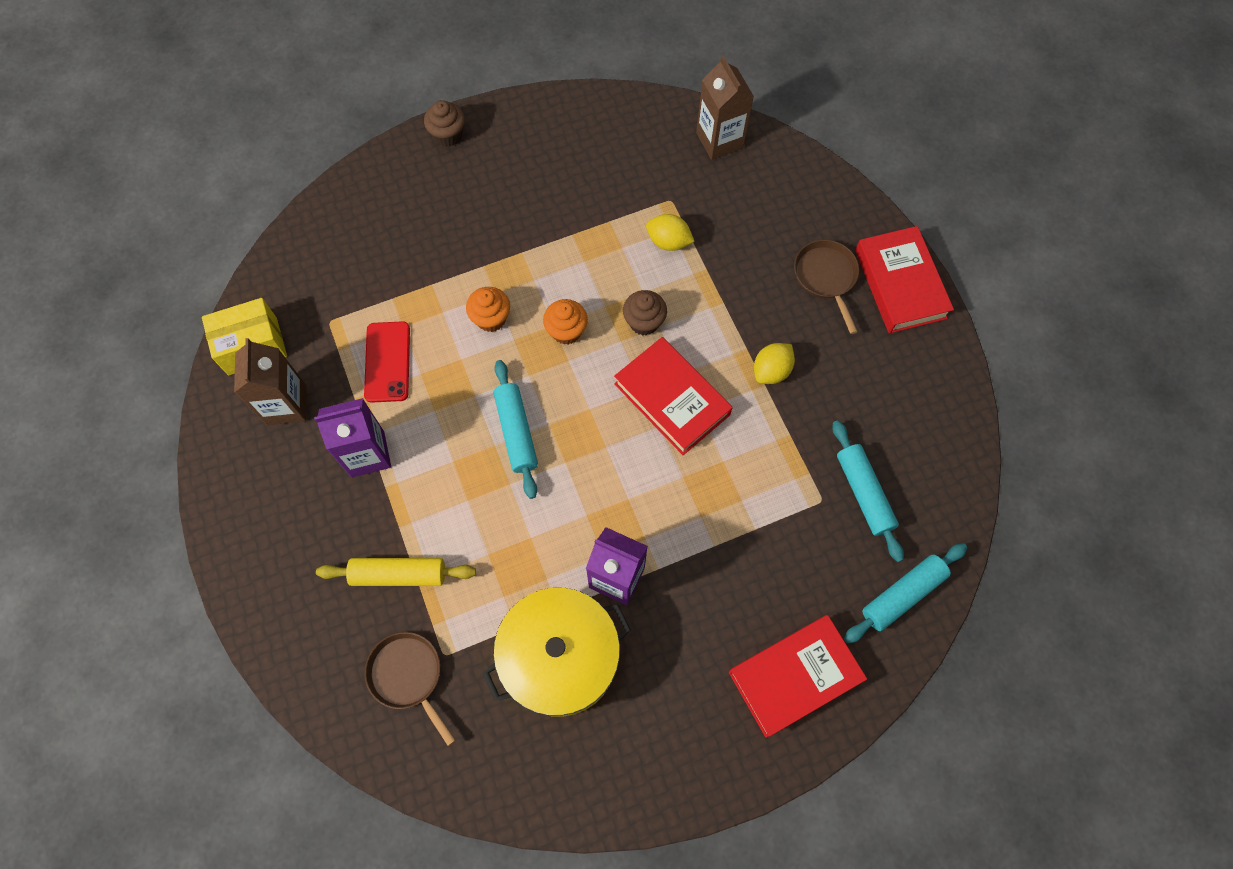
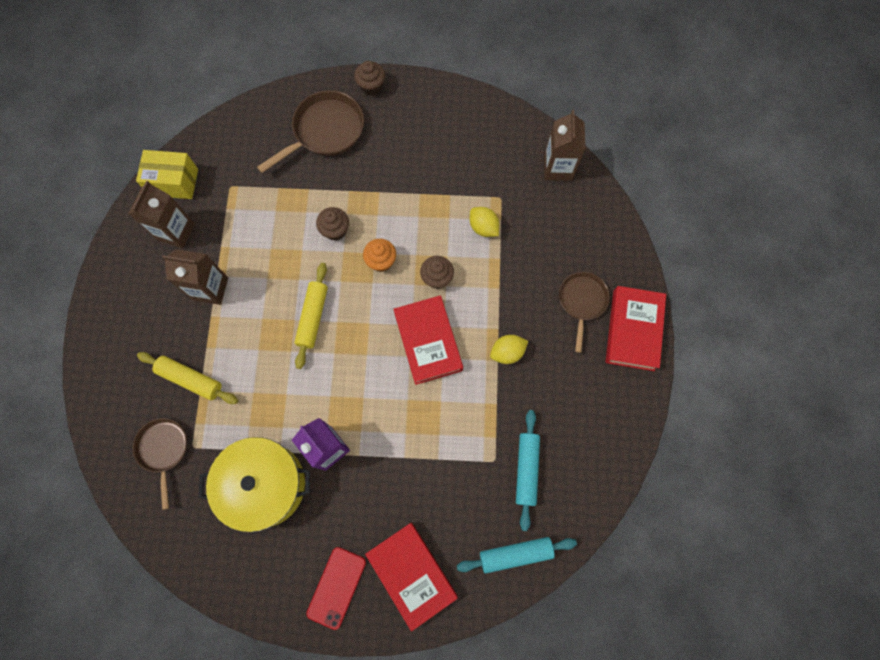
camera: 25 degrees right, 5 degrees up
(367, 454) = (210, 289): purple carton -> brown carton
(387, 362) = (253, 231): red phone -> red phone (336, 587)
(417, 209) = (325, 131): none -> brown pan
(491, 318) = (335, 230): orange cupcake -> brown cupcake
(516, 432) = (313, 317): turquoise rolling pin -> yellow rolling pin
(794, 676) = (411, 574): red book -> red book turned 60 degrees clockwise

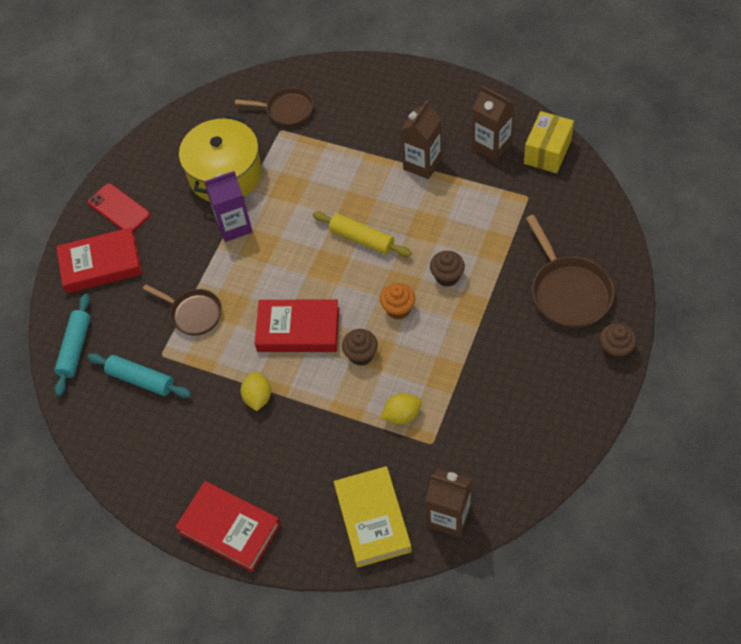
camera: 115 degrees right, 15 degrees down
(190, 379) = (340, 137): yellow rolling pin -> none
(581, 222) = (372, 519): none -> yellow book
(582, 302) = (281, 487): brown pan -> brown pan (193, 313)

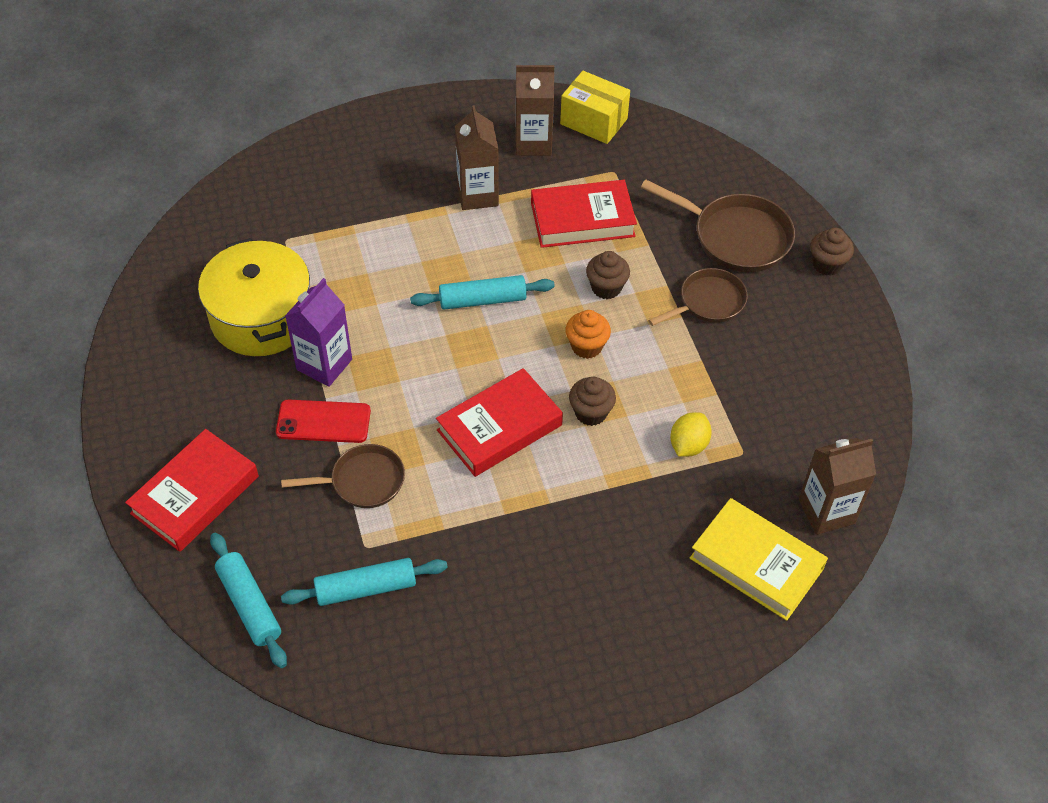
camera: 45 degrees left, 5 degrees down
(119, 208) = (161, 422): red phone -> red phone (323, 421)
(229, 528) = (618, 675): red book -> red book (582, 220)
(258, 397) = (520, 522): yellow lemon -> none
(287, 110) = (274, 216): brown pan -> brown pan (708, 302)
(362, 239) = (482, 300): yellow rolling pin -> turquoise rolling pin
(547, 152) = (593, 121): yellow box -> yellow box turned 45 degrees counterclockwise

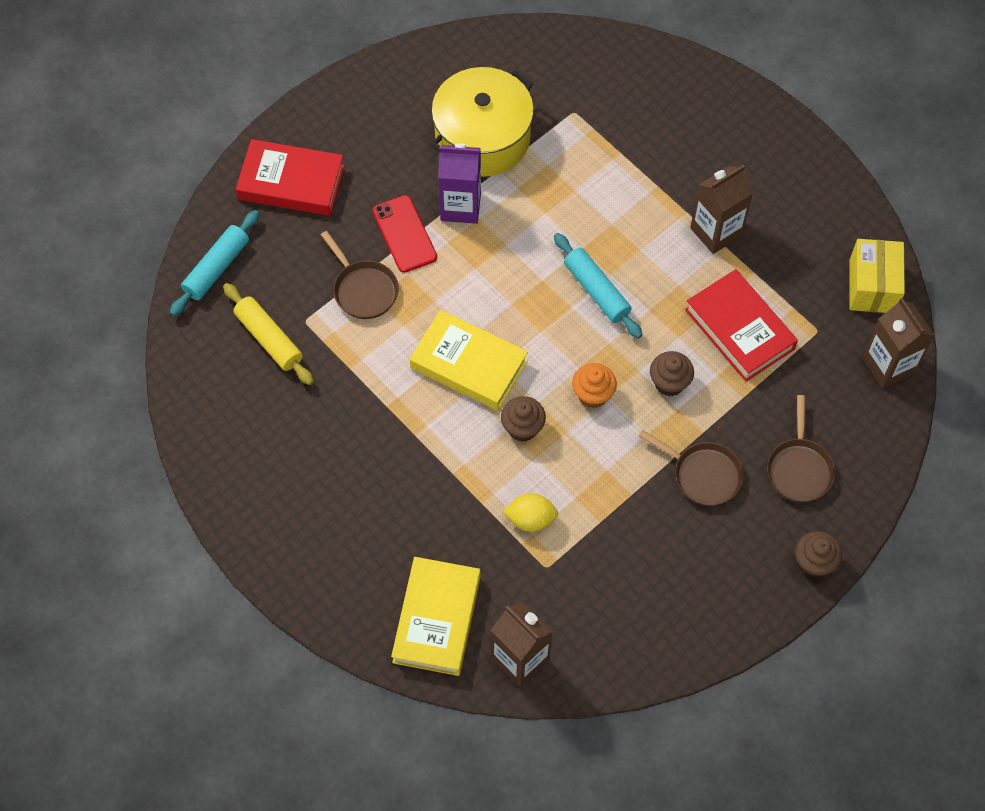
camera: 65 degrees right, 10 degrees up
(366, 588) = (269, 339): turquoise rolling pin -> yellow rolling pin
(499, 427) = (468, 364): red book -> yellow book
(533, 143) = (810, 248): brown carton -> brown carton (888, 365)
(736, 237) = (799, 468): brown pan -> brown pan, size x0.66

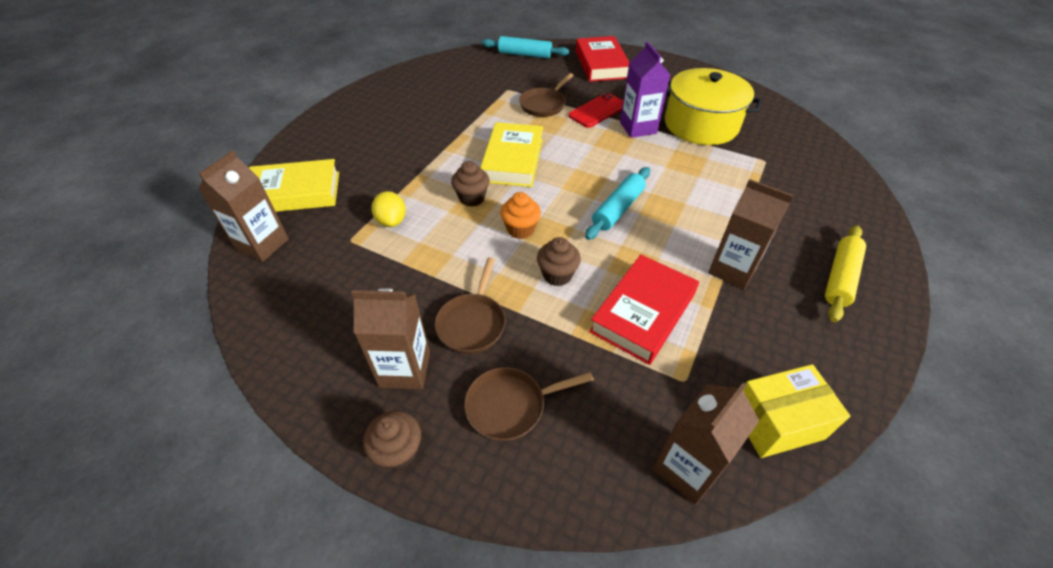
camera: 70 degrees right, 15 degrees down
(269, 339) = (487, 80): yellow rolling pin -> yellow rolling pin (840, 278)
(736, 543) = (405, 369): none -> brown carton

